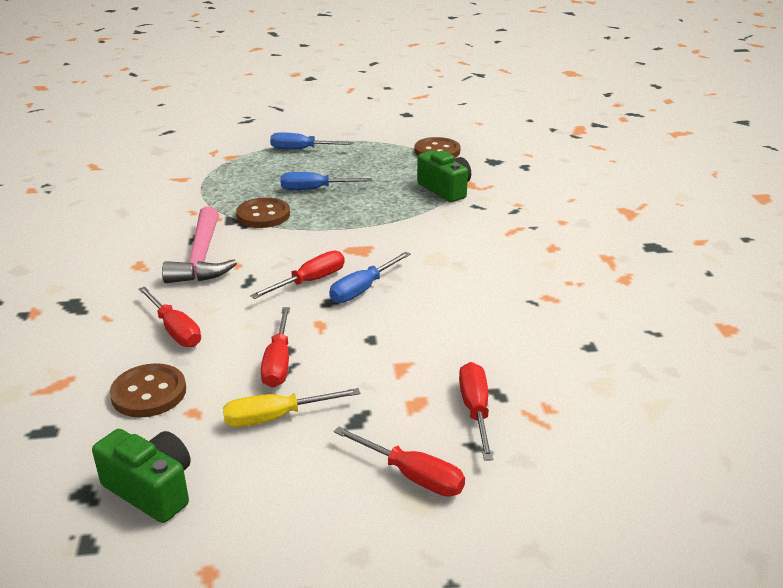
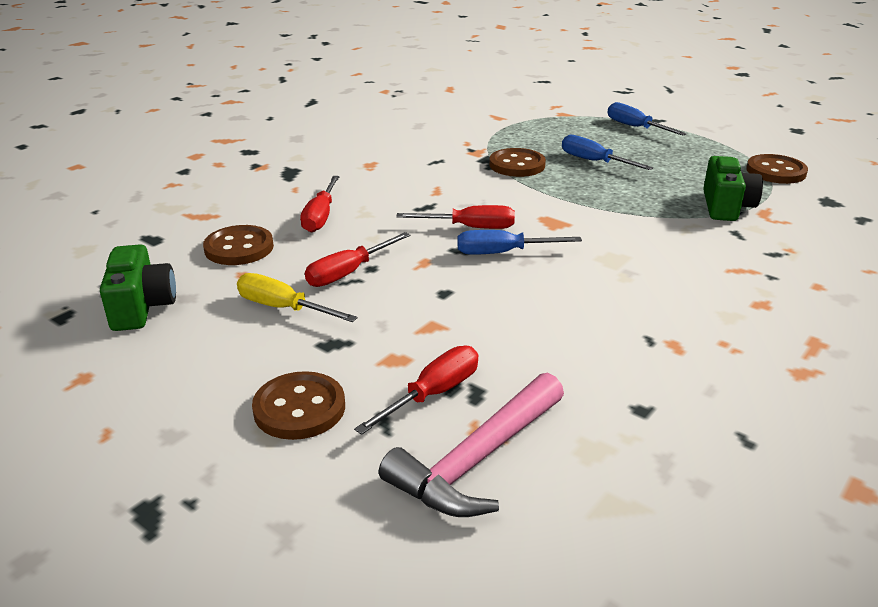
camera: 45 degrees right, 0 degrees up
(201, 258) = (419, 176): pink hammer -> pink hammer (477, 459)
(412, 476) = (299, 408): red screwdriver -> brown button

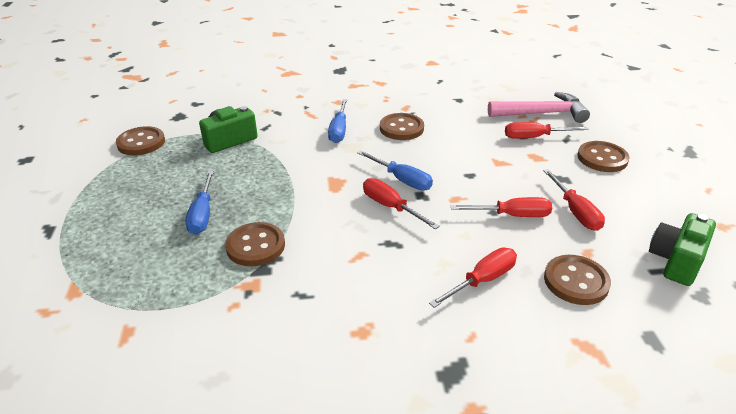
camera: 135 degrees left, 5 degrees up
(283, 308) = (575, 212): yellow screwdriver -> red screwdriver
(614, 309) = (401, 128): none -> brown button
(635, 127) = (85, 230): blue screwdriver -> blue screwdriver (339, 130)

